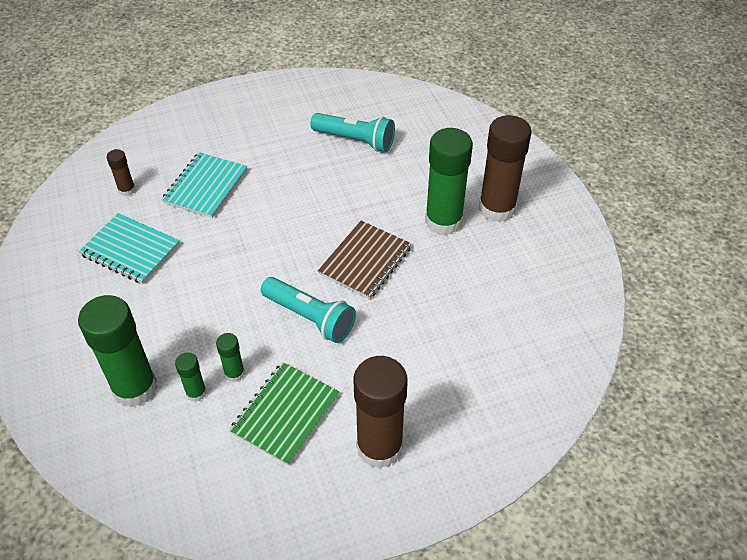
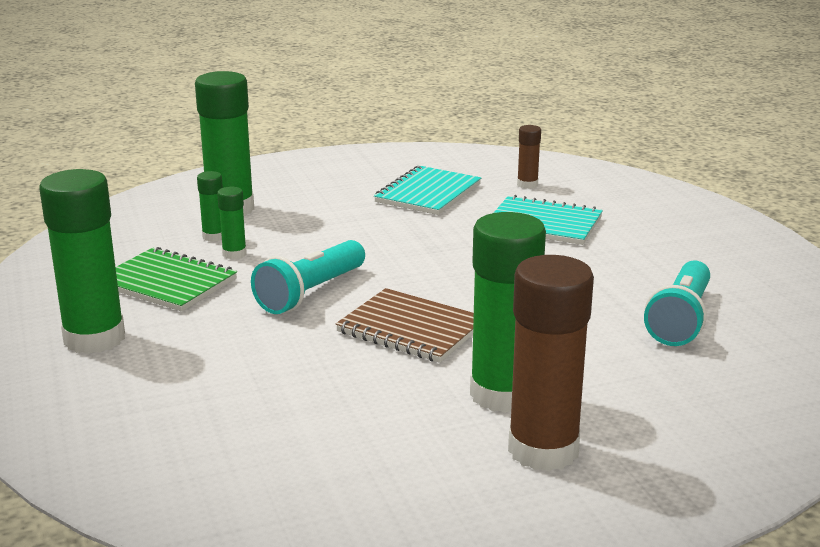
camera: 90 degrees right, 25 degrees down
(379, 447) = (94, 338): brown glue stick -> green glue stick

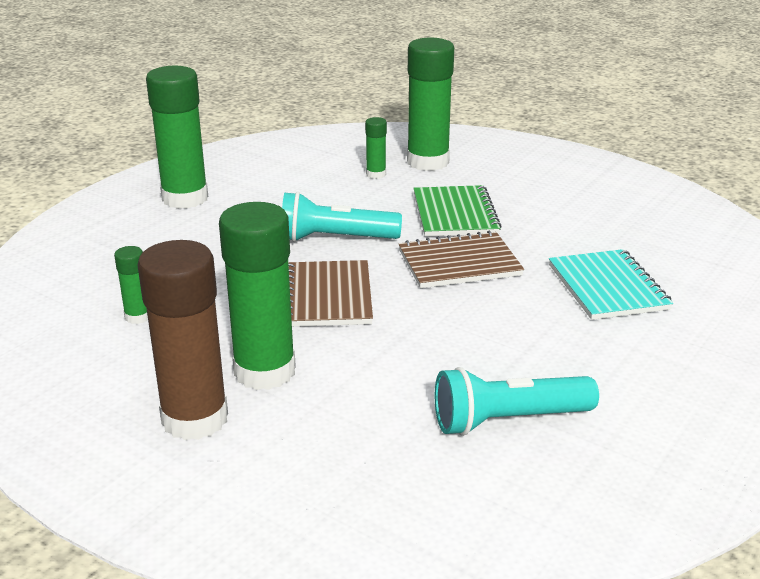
camera: 55 degrees right, 5 degrees up
(167, 283) = (286, 188): green notebook -> green notebook (455, 214)
(234, 254) = (359, 191): green glue stick -> green glue stick (138, 316)
(428, 193) = (581, 217): turquoise notebook -> none
(433, 259) = (459, 263): none -> brown notebook
(527, 184) = (679, 252): brown glue stick -> none

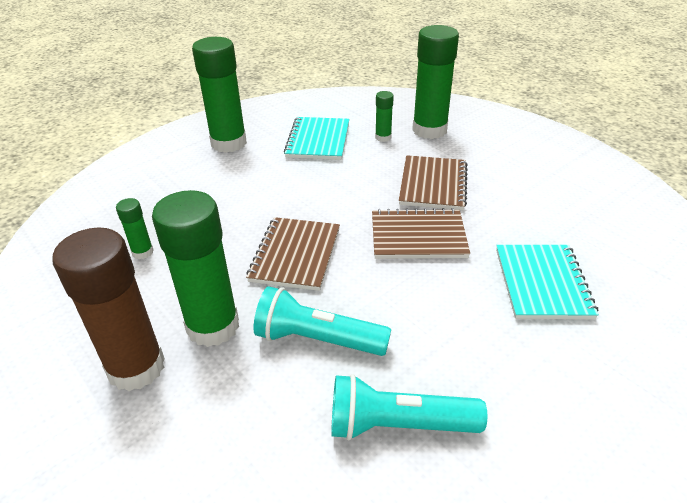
camera: 15 degrees right, 10 degrees up
(298, 185) = (318, 140): none -> turquoise notebook
(335, 239) = (325, 197): turquoise flashlight -> turquoise flashlight (318, 339)
(455, 214) = (433, 184): green notebook -> brown notebook

